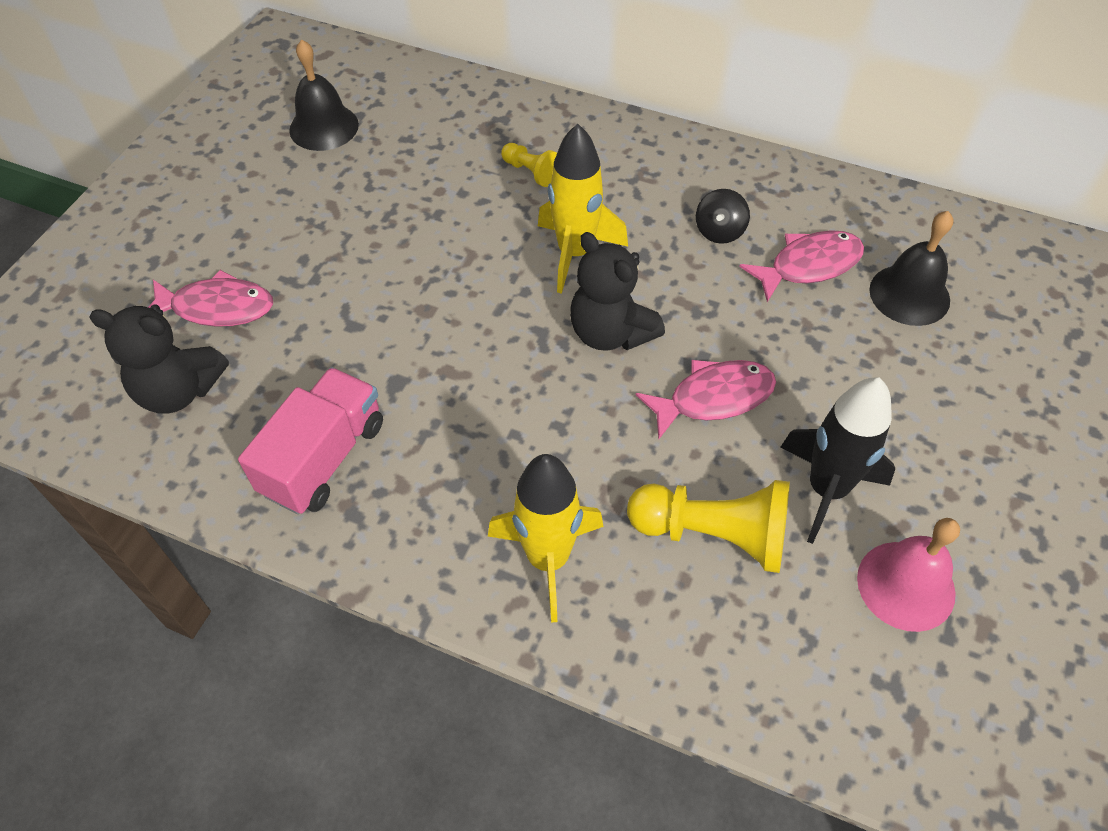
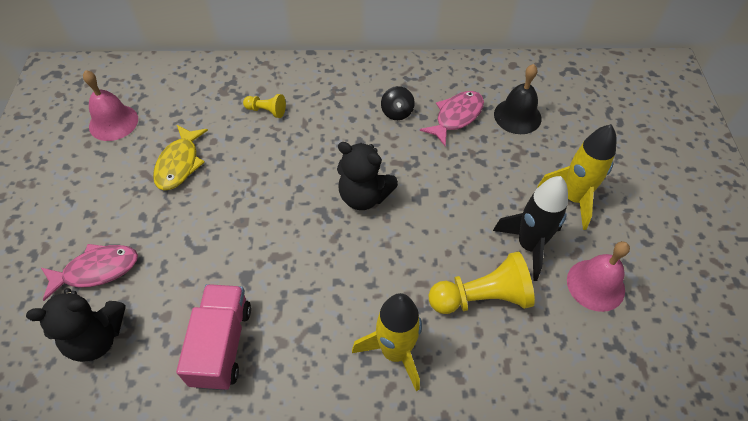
camera: 25 degrees left, 0 degrees up
(324, 127) = (113, 122): black bell -> pink bell
(381, 207) = (179, 164): none -> yellow fish
(575, 253) = (319, 154): yellow rocket -> yellow rocket (573, 198)
(714, 398) = (442, 215): pink fish -> none

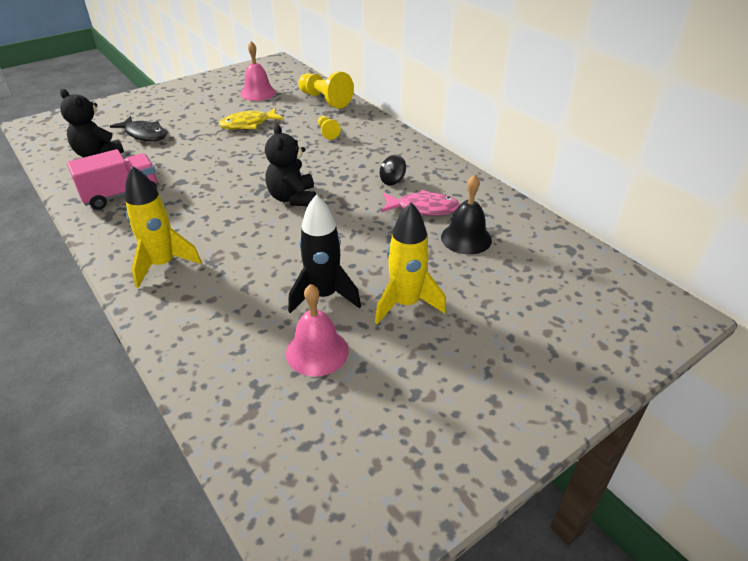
camera: 55 degrees right, 15 degrees down
(97, 270) = (144, 134): pink fish -> black fish
(481, 297) = (246, 288): yellow pawn -> yellow pawn (325, 100)

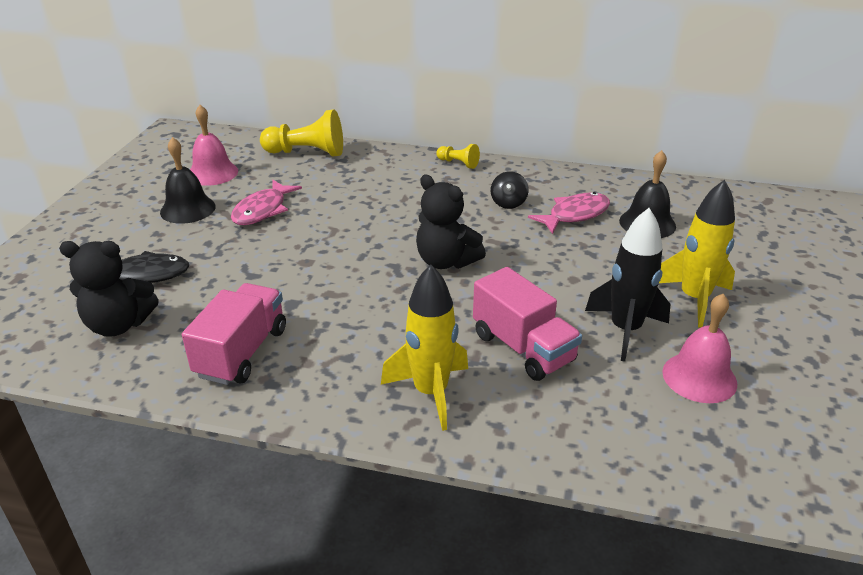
camera: 40 degrees left, 5 degrees down
(215, 108) = (188, 209): none -> black bell
(248, 124) = (262, 210): yellow fish -> pink fish
(248, 270) = (523, 348): none -> pink truck
(327, 132) = (368, 184): yellow pawn -> yellow pawn (458, 163)

